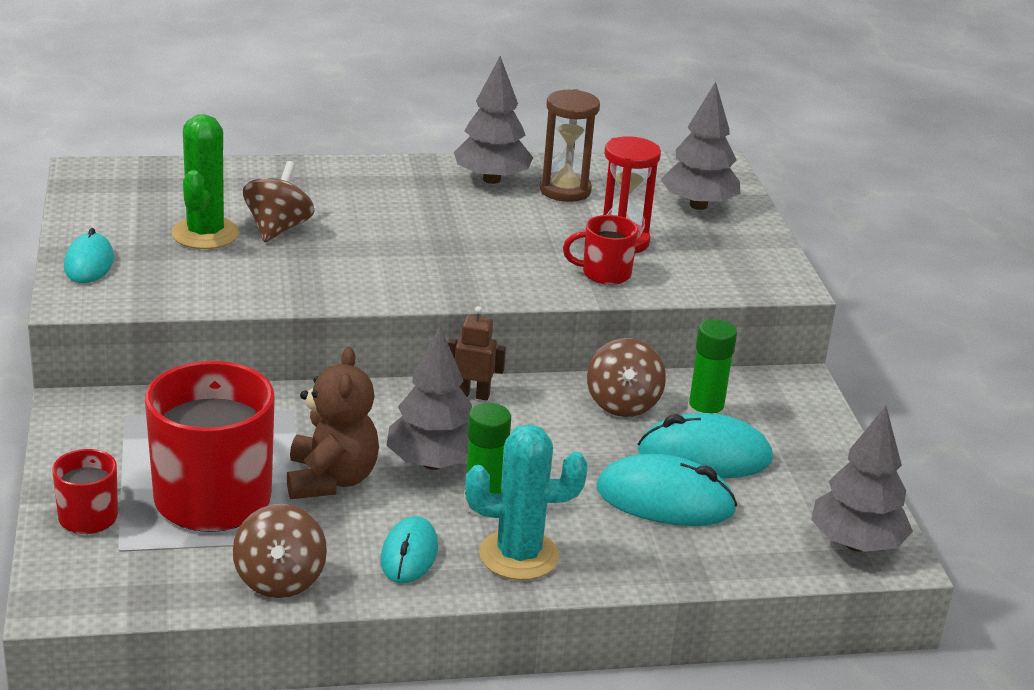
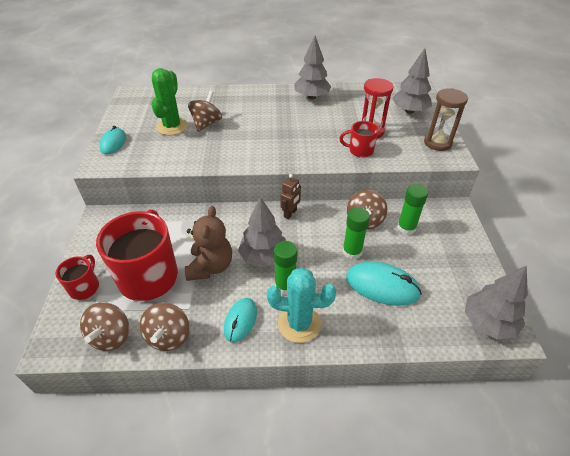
camera: 10 degrees right, 15 degrees up
(169, 583) = (111, 336): none -> brown spinning top
(473, 395) = (290, 213): brown robot -> brown robot turned 105 degrees clockwise
(565, 190) = (345, 103): brown hourglass -> brown hourglass (437, 143)
(603, 452) = (352, 252): none -> green glue stick
(704, 456) = (404, 256): turquoise mouse -> none

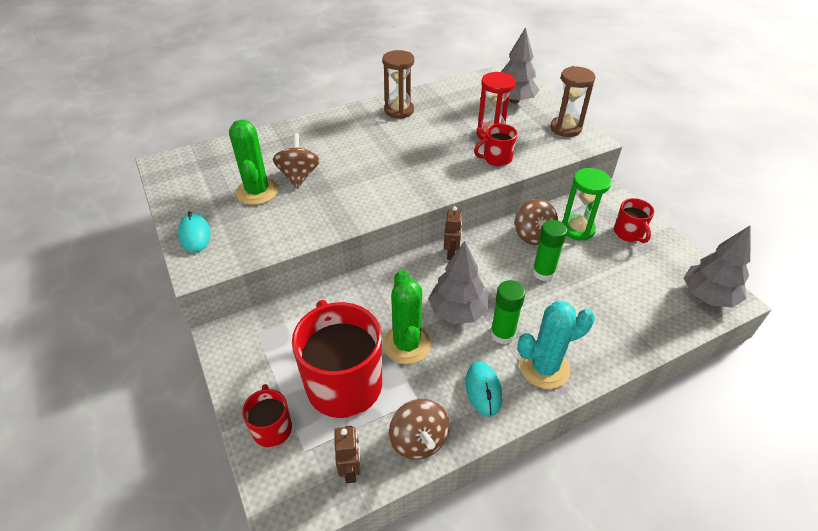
camera: 25 degrees left, 0 degrees up
(111, 336) = (351, 470): brown spinning top -> brown robot
(210, 266) = (407, 344): brown teddy bear -> green cactus
(311, 97) = (399, 110): grey tree -> brown hourglass
(382, 286) = (595, 297): turquoise mouse -> none
(406, 228) = (577, 229): green glue stick -> green hourglass
(450, 246) = (629, 233): none -> red mug

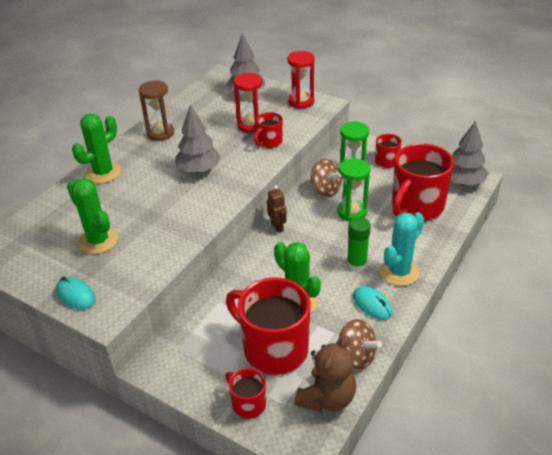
camera: 30 degrees left, 5 degrees down
(299, 176) = (123, 215): brown spinning top -> none
(317, 129) = (103, 173): none -> green cactus
(351, 470) = (327, 398): brown robot -> brown teddy bear
(457, 311) = (314, 264): grey tree -> grey tree (199, 170)
(543, 272) = (352, 212): green glue stick -> green hourglass
(565, 128) = (301, 102): brown hourglass -> red hourglass
(624, 300) = (416, 207): none -> red mug

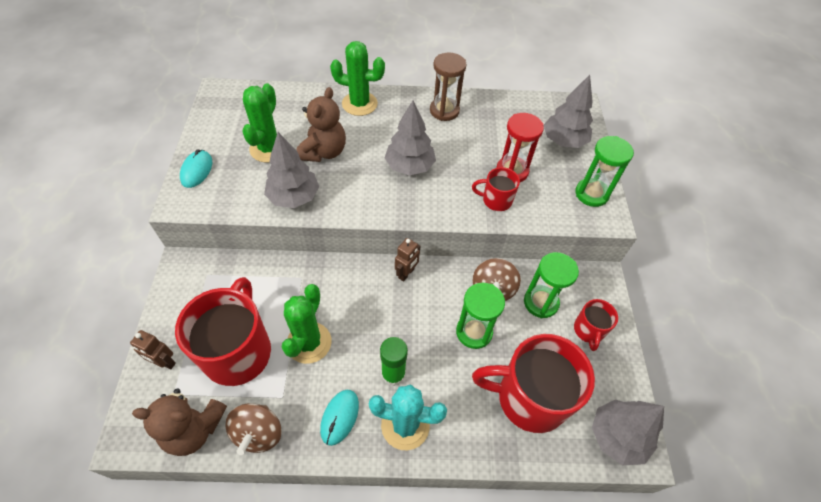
camera: 55 degrees right, 15 degrees up
(136, 210) = (324, 152): none -> brown teddy bear
(169, 241) = (294, 197): none -> grey tree
(248, 404) = (164, 362): red mug -> brown robot
(301, 102) = (591, 194): red hourglass -> green hourglass

